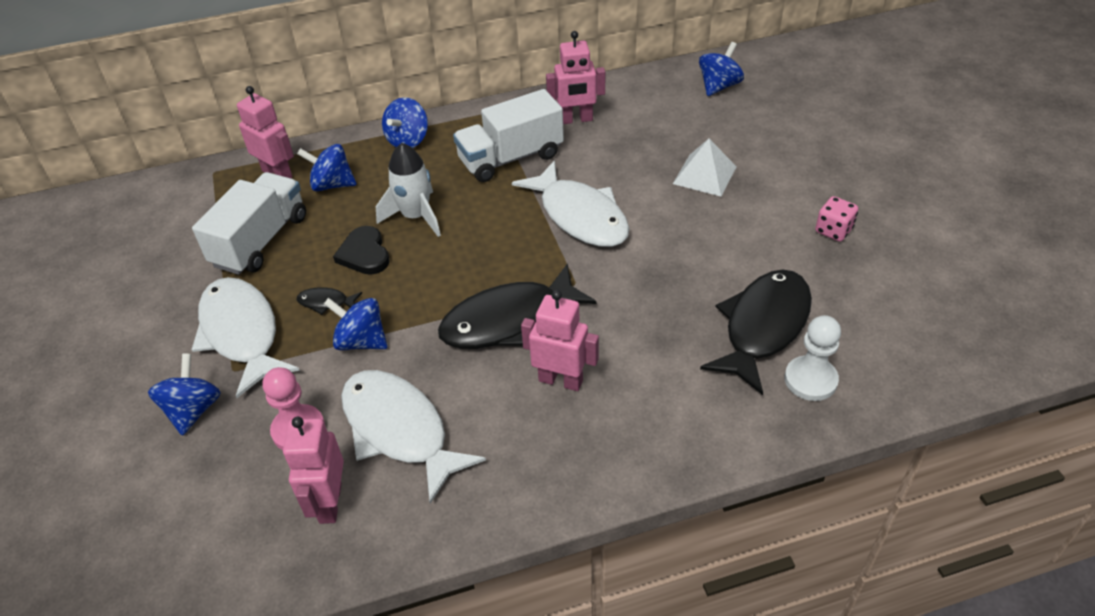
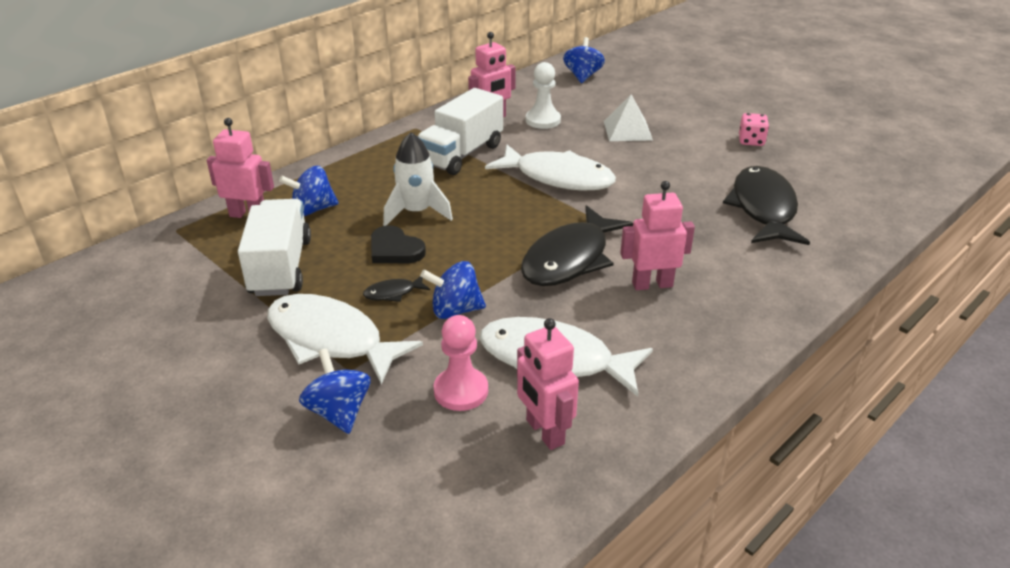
camera: 30 degrees left, 10 degrees down
(408, 140) = (355, 163): blue spinning top -> none
(810, 380) = (826, 229): white pawn -> white pawn (543, 120)

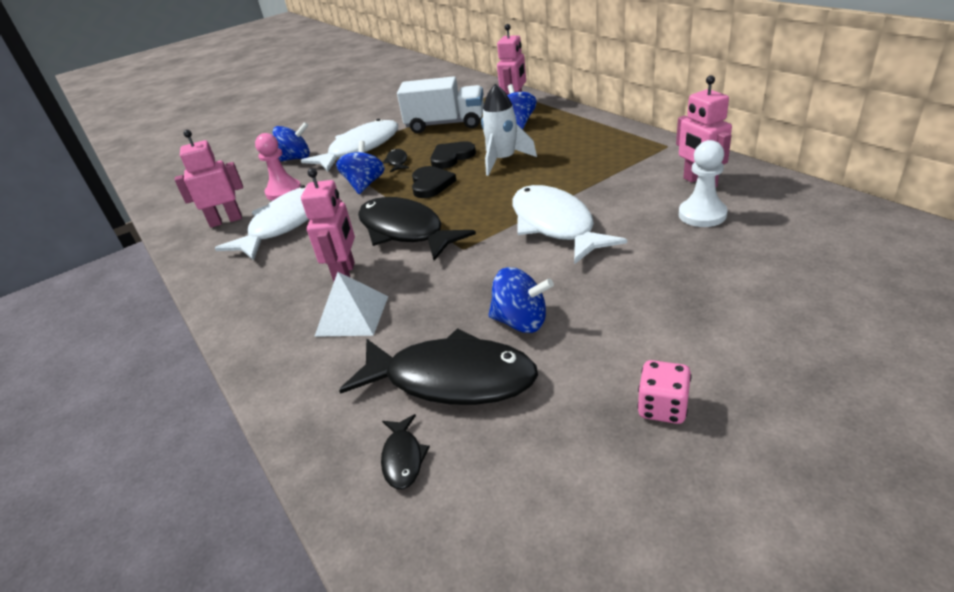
camera: 105 degrees right, 0 degrees up
(461, 154) = (609, 172): white truck -> none
(465, 256) = (431, 184): none -> black heart
(558, 177) = (555, 225): white fish -> white fish turned 120 degrees clockwise
(582, 76) = (876, 246): blue spinning top -> blue spinning top (521, 322)
(627, 130) = (684, 278): white pyramid -> white pyramid (352, 315)
(838, 218) = (403, 458): none -> black fish

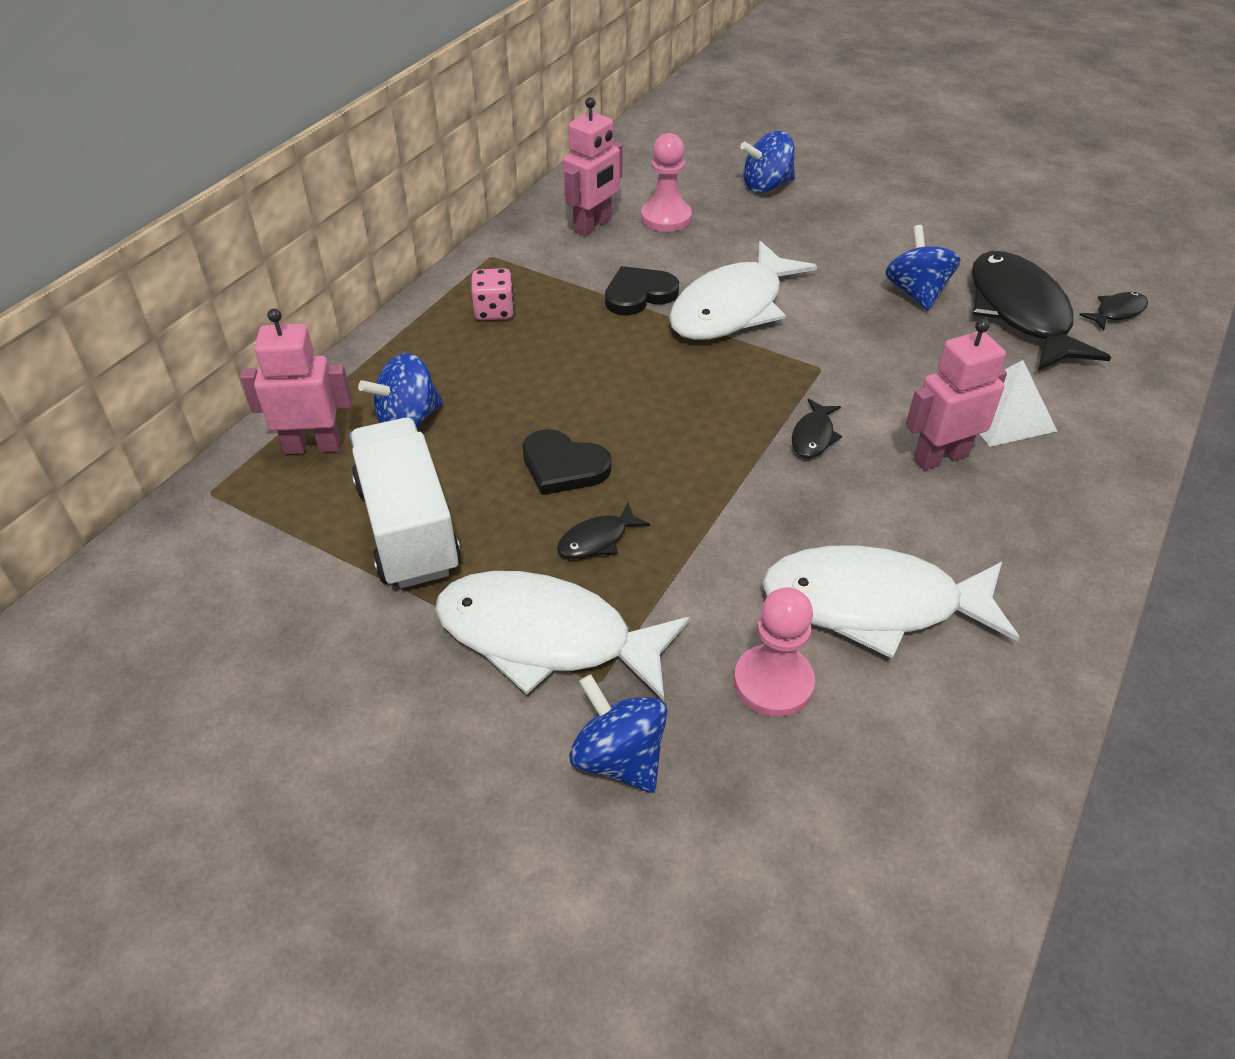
camera: 120 degrees left, 10 degrees up
(226, 221) = (918, 723): pink robot -> none
(365, 185) = (699, 551): blue spinning top -> blue spinning top (766, 186)
(405, 231) = (813, 436): black fish -> black fish, size x0.42
(431, 184) = (669, 458): black heart -> black heart (639, 294)
(503, 160) = (563, 398): white rocket -> none
(662, 407) = (954, 211): pink dice -> pink dice (494, 311)
(702, 215) = (666, 218): white pawn -> pink pawn

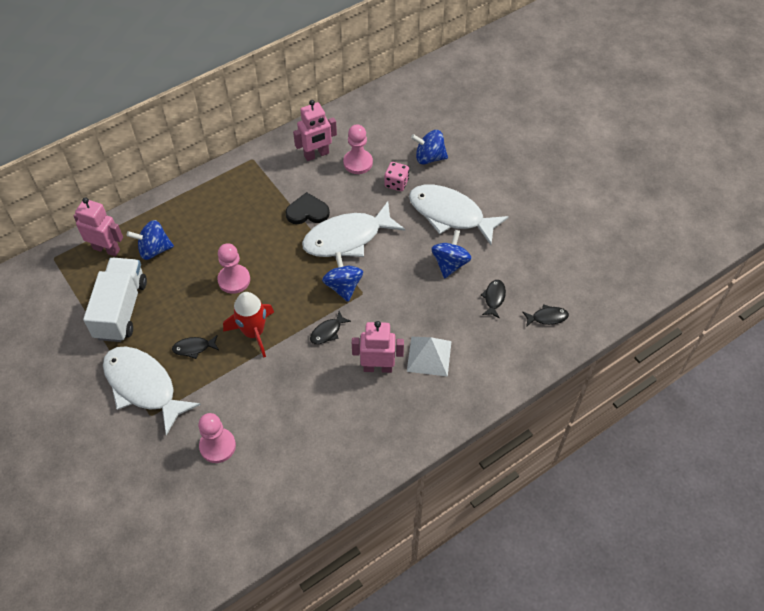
camera: 25 degrees right, 10 degrees up
(494, 311) = (231, 197): pink dice -> pink dice (396, 183)
(563, 466) = (204, 303): black heart -> none
(590, 417) = (234, 280): none -> pink pawn
(619, 758) = (137, 451): blue spinning top -> blue spinning top (343, 286)
(688, 480) = (253, 332): none -> red rocket
(873, 604) = (286, 429): white fish -> white fish (450, 214)
(1020, 313) = (494, 298): black fish -> black fish, size x0.42

